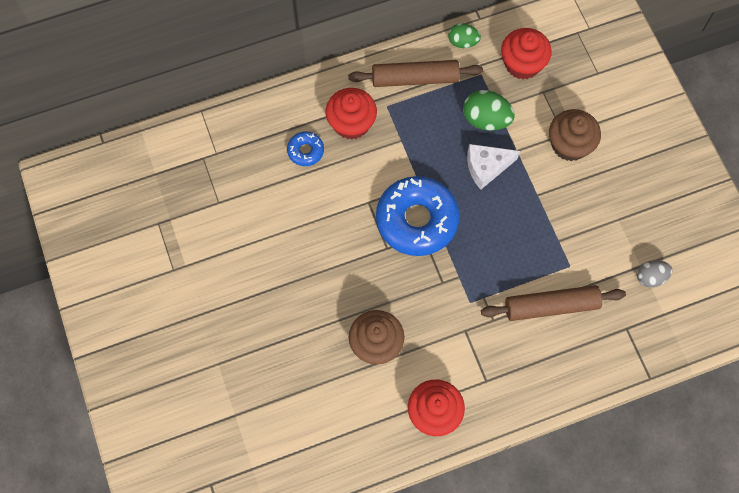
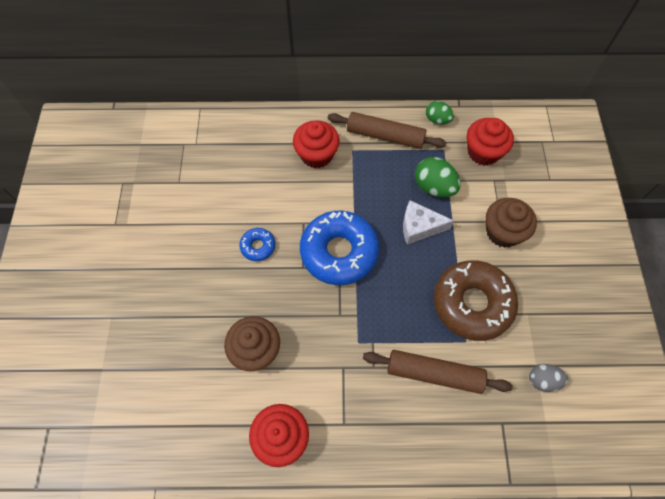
camera: 20 degrees right, 5 degrees down
(305, 151) = (269, 164): blue donut -> blue donut (258, 246)
(563, 227) = (472, 303): none -> brown donut

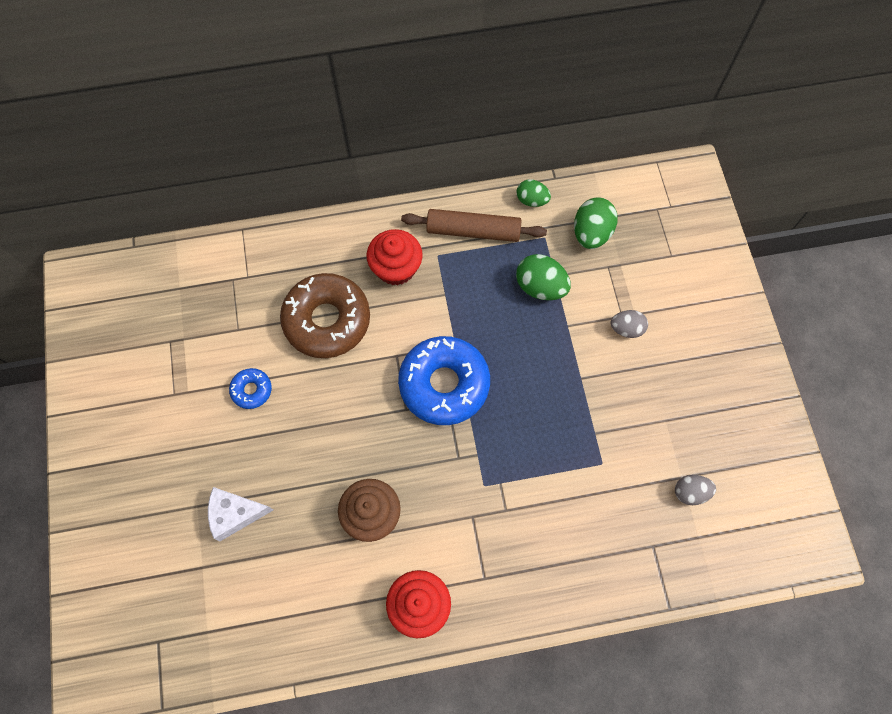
camera: 10 degrees left, 5 degrees up
(258, 246) = (349, 393): blue donut -> blue donut (251, 390)
(419, 227) = (531, 339): white cheese -> white cheese (235, 514)
(434, 374) = (573, 506): brown rolling pin -> none
(472, 303) = (603, 419): brown donut -> brown donut (327, 320)
(483, 152) = (591, 233): red cupcake -> green egg
(503, 232) = (626, 329): brown cupcake -> grey egg

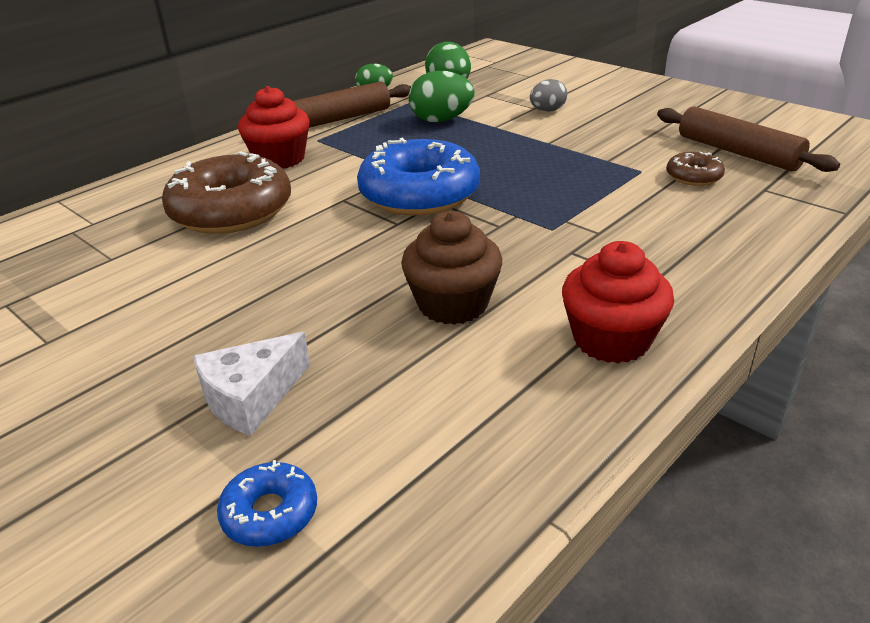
camera: 35 degrees left, 35 degrees down
(251, 390) = (174, 290): blue donut -> blue donut (270, 513)
(626, 497) = (693, 176): none -> brown donut
(690, 492) = (738, 152): grey egg -> brown rolling pin

